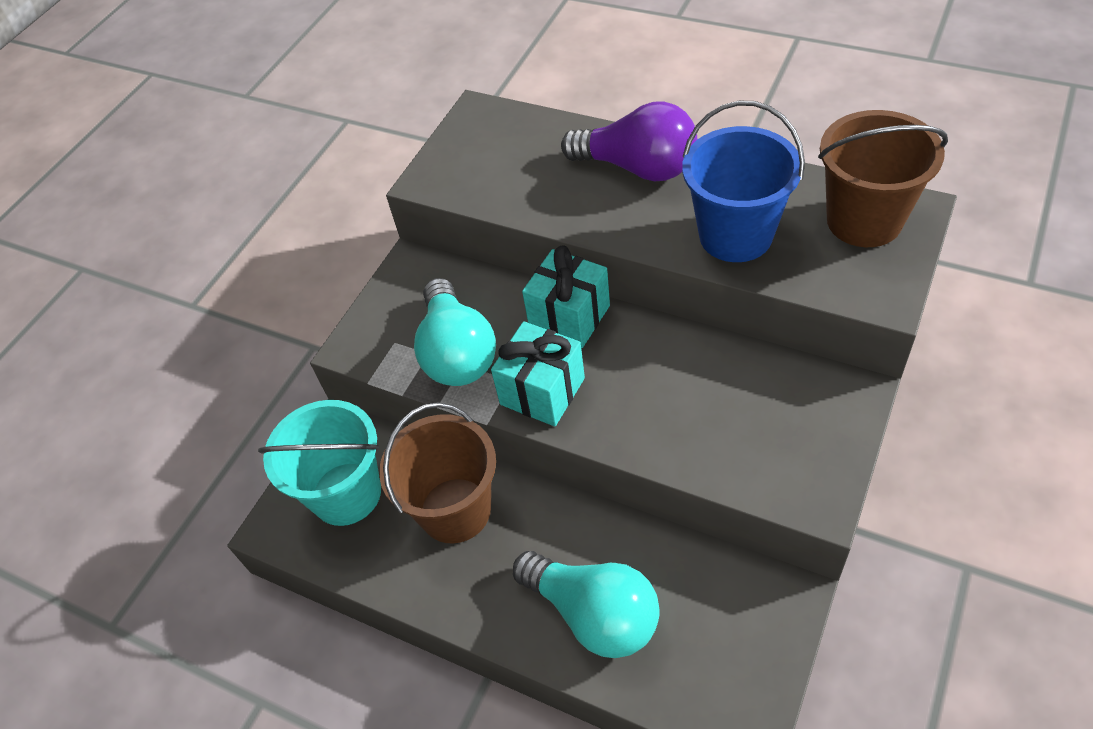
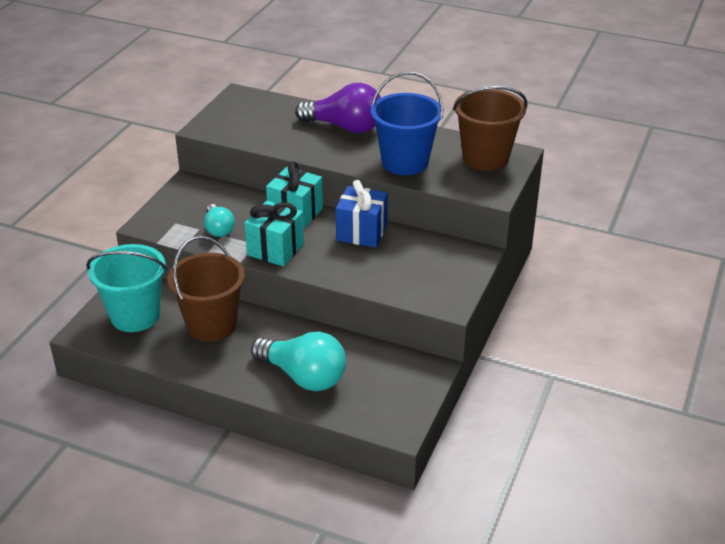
camera: 10 degrees left, 15 degrees down
(457, 353) = (218, 229): turquoise light bulb -> turquoise light bulb, size x0.57
(671, 352) = (361, 232): none -> blue gift

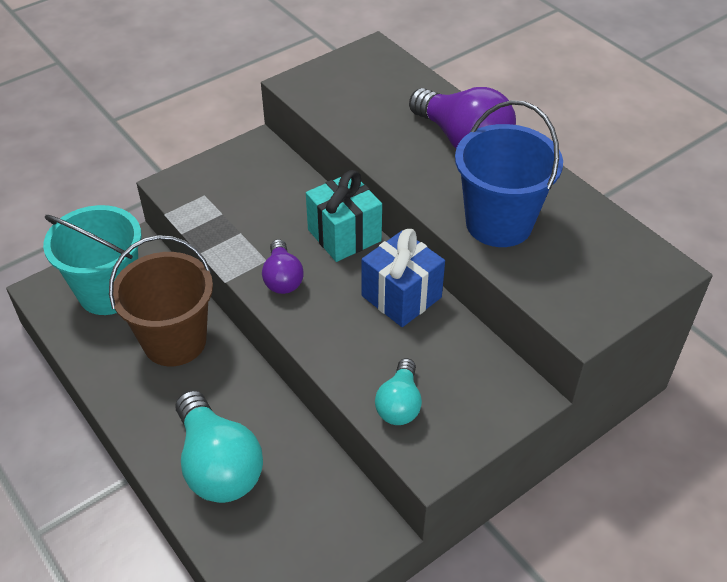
camera: 30 degrees right, 10 degrees up
(218, 229) = (242, 222): turquoise light bulb -> turquoise light bulb (399, 404)
(275, 249) = (282, 278): turquoise gift -> purple light bulb
(485, 158) = (614, 258): brown bucket -> none

